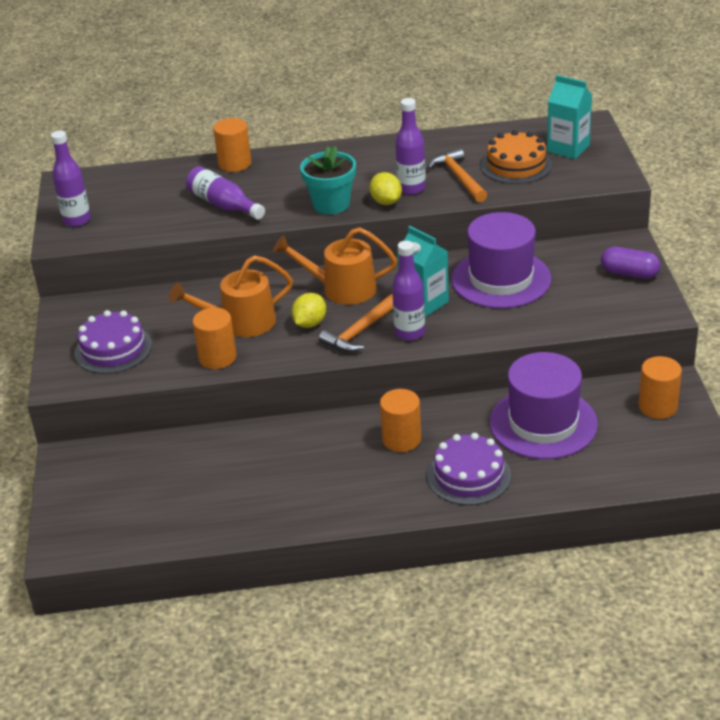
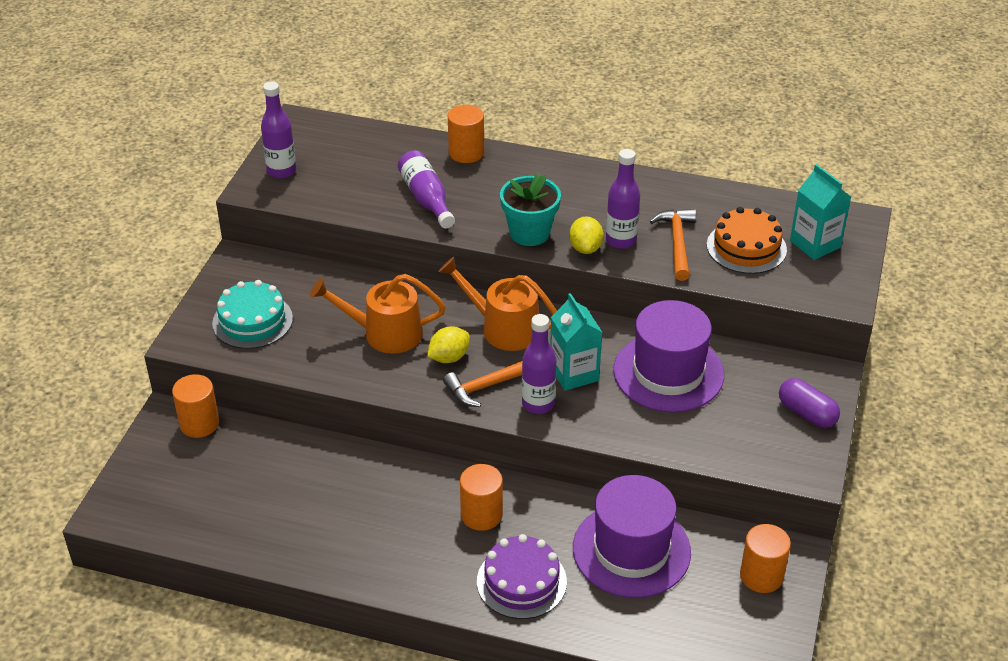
camera: 20 degrees right, 5 degrees up
(113, 349) = (252, 321): purple cake -> turquoise cake
(217, 358) = (340, 365): orange cylinder -> orange cylinder (199, 423)

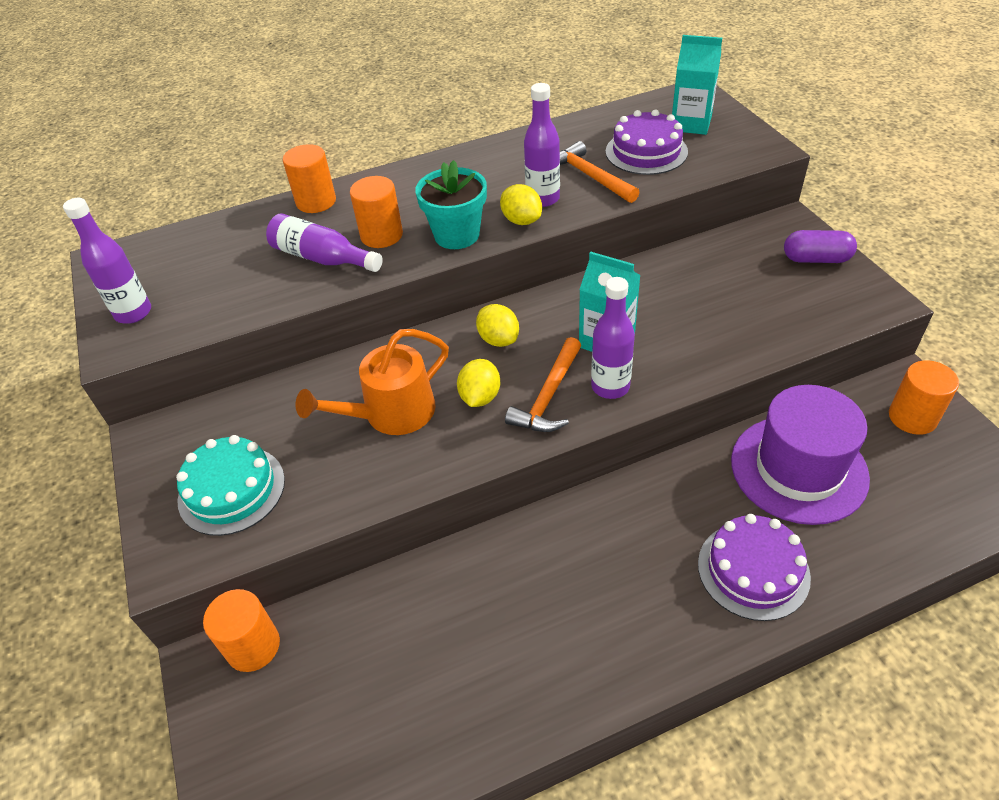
camera: 35 degrees left, 5 degrees up
(481, 515) = (643, 531): orange cylinder -> orange cylinder (381, 235)
(503, 328) = (498, 339): orange watering can -> yellow lemon
(668, 372) = (679, 292): purple hat -> none
(746, 247) = (646, 152): orange cake -> purple cake

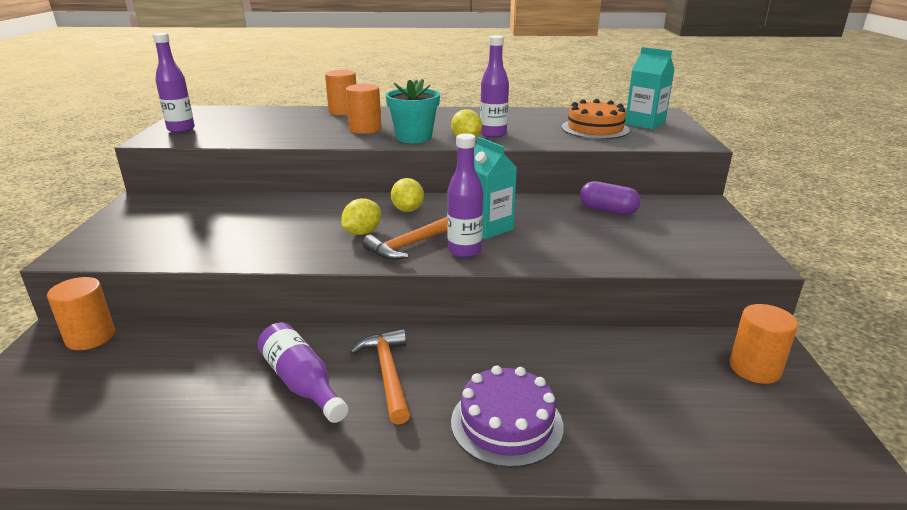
camera: 20 degrees right, 20 degrees down
(231, 490) = (152, 233): turquoise cake -> none
(322, 258) = (316, 131): purple bottle -> purple bottle (302, 383)
(391, 413) = (293, 225): orange watering can -> none
(590, 176) = (539, 131): orange hammer -> orange hammer (388, 373)
(646, 152) = (595, 129): purple cake -> orange cake
(798, 469) = (609, 370): purple hat -> none
(816, 259) = (710, 226): purple capsule -> purple capsule (607, 210)

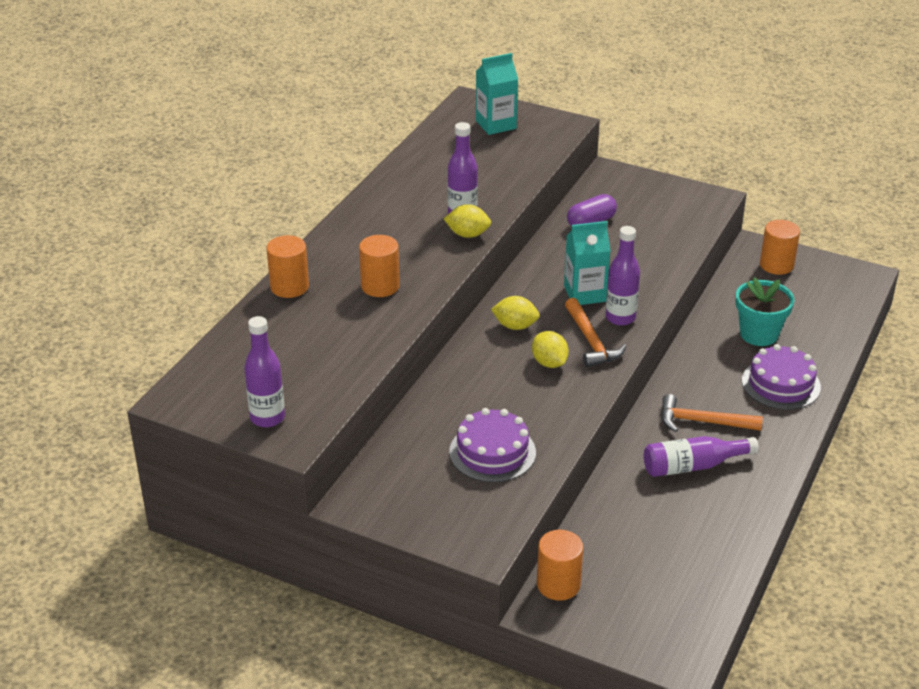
camera: 65 degrees left, 10 degrees up
(215, 233) = (492, 452): none -> purple cake
(414, 137) = (435, 262): turquoise flower pot -> turquoise flower pot (759, 334)
(595, 129) = (490, 155): orange cake -> none

